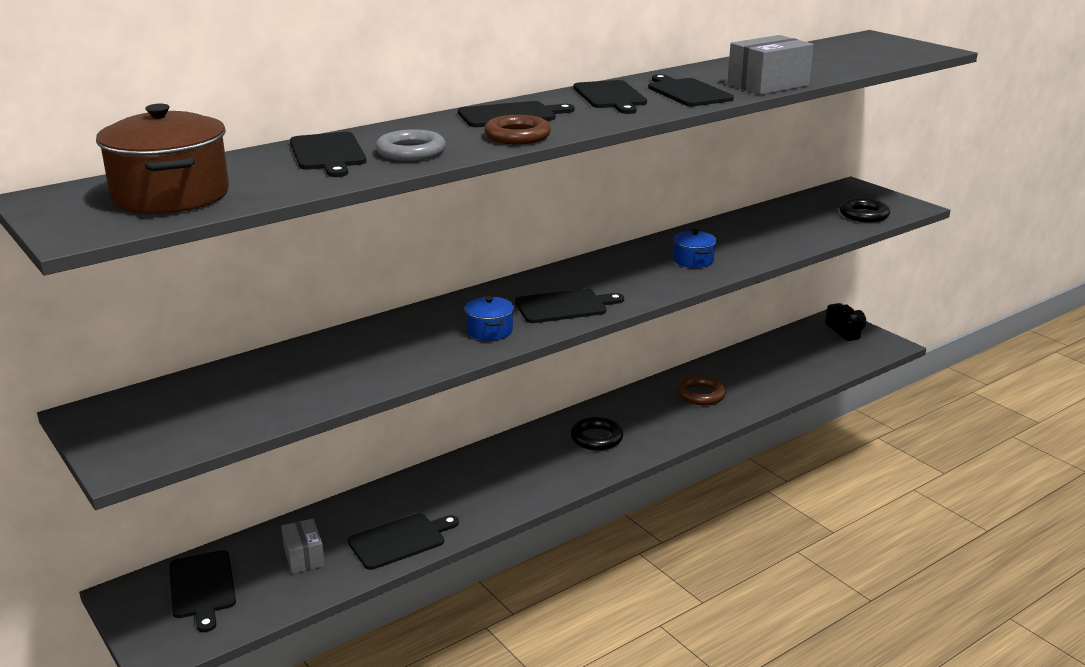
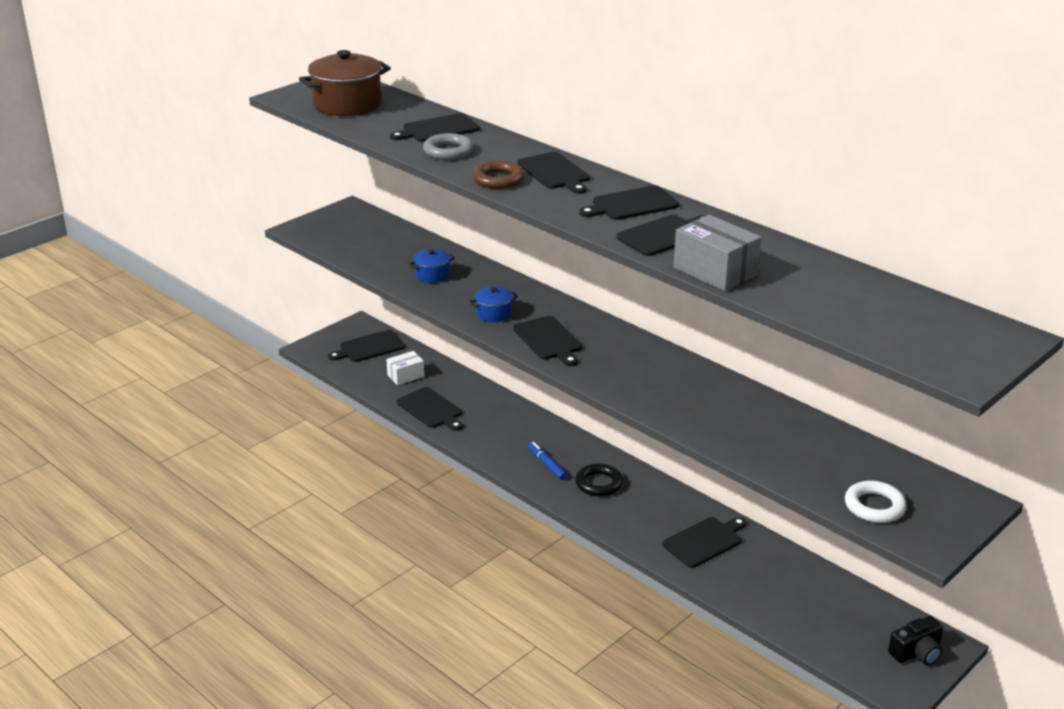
camera: 80 degrees right, 5 degrees up
(304, 557) = (405, 376): grey box -> white box
(552, 466) = (546, 464): none -> blue marker
(693, 260) = (676, 396): blue pot -> blue pot (432, 275)
(701, 394) = (704, 541): brown ring -> black cutting board
(864, 215) = (874, 506): black ring -> white ring

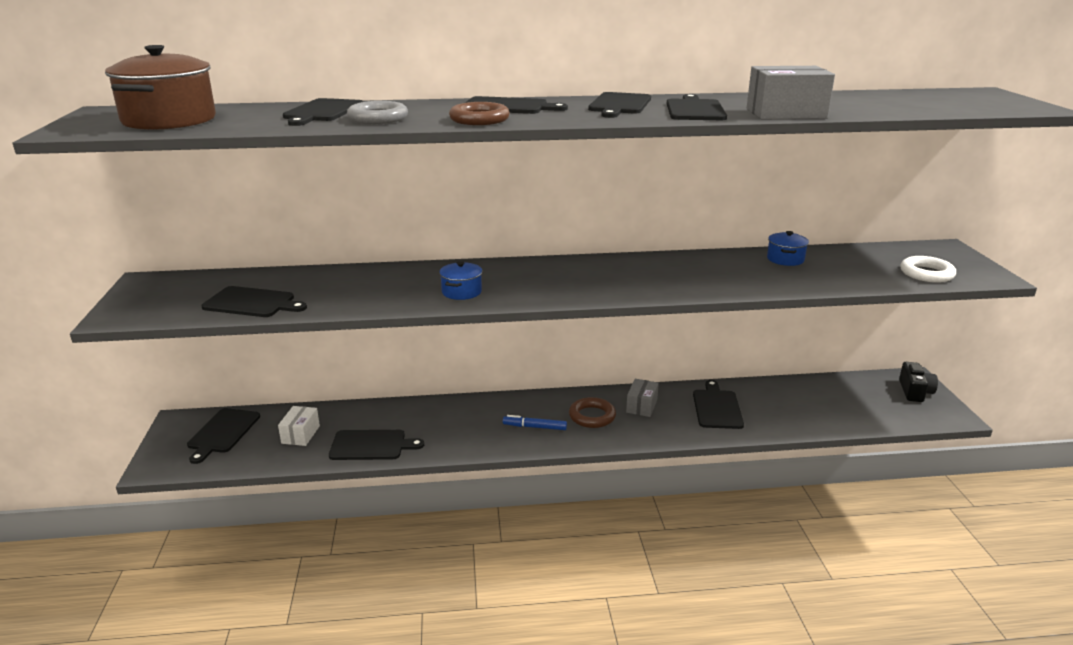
camera: 50 degrees left, 5 degrees down
(432, 275) = (345, 291): blue pot -> blue pot (785, 259)
(549, 340) = (543, 288): black cutting board -> black cutting board (252, 303)
(599, 484) = (592, 416): black ring -> brown ring
(649, 501) = (641, 406): none -> grey box

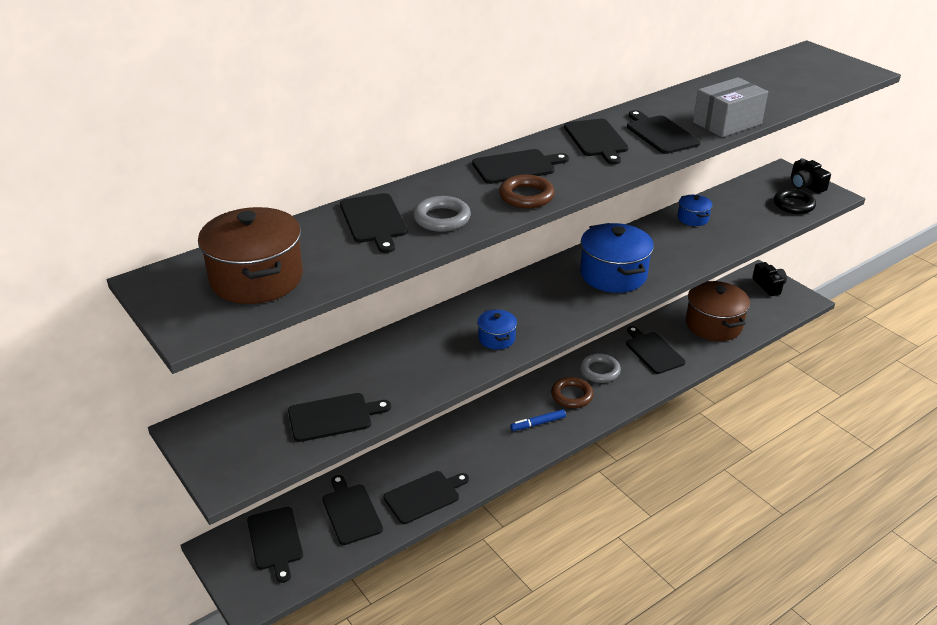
camera: 30 degrees left, 10 degrees up
(300, 434) = (351, 512): white box -> black cutting board
(639, 278) = (613, 275): none -> blue pot
(641, 406) = (599, 371): grey box -> grey ring
(810, 406) = (713, 325): none -> brown pot
(926, 274) = (793, 205): white ring -> black ring
(963, 263) = (805, 185): none -> black camera

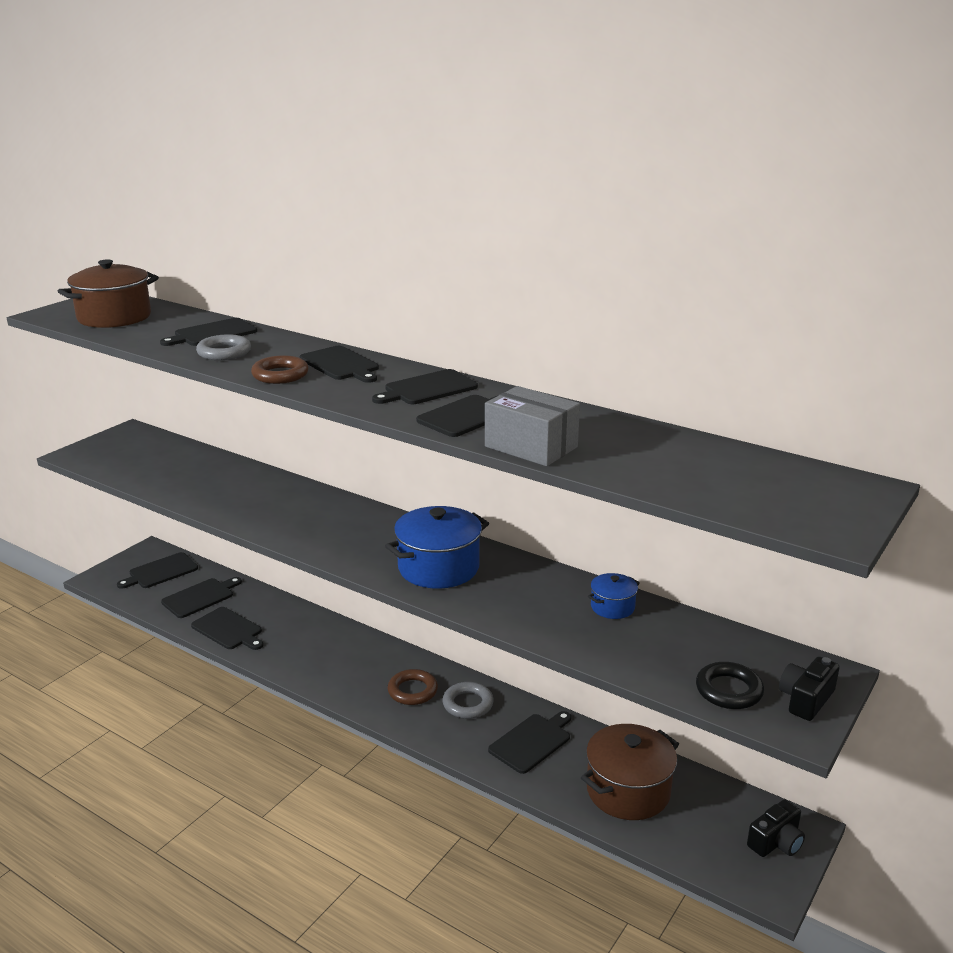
camera: 70 degrees right, 10 degrees down
(333, 417) = (153, 475): black cutting board -> none
(496, 338) = (287, 522): blue pot -> none
(538, 423) = (355, 676): blue marker -> none

